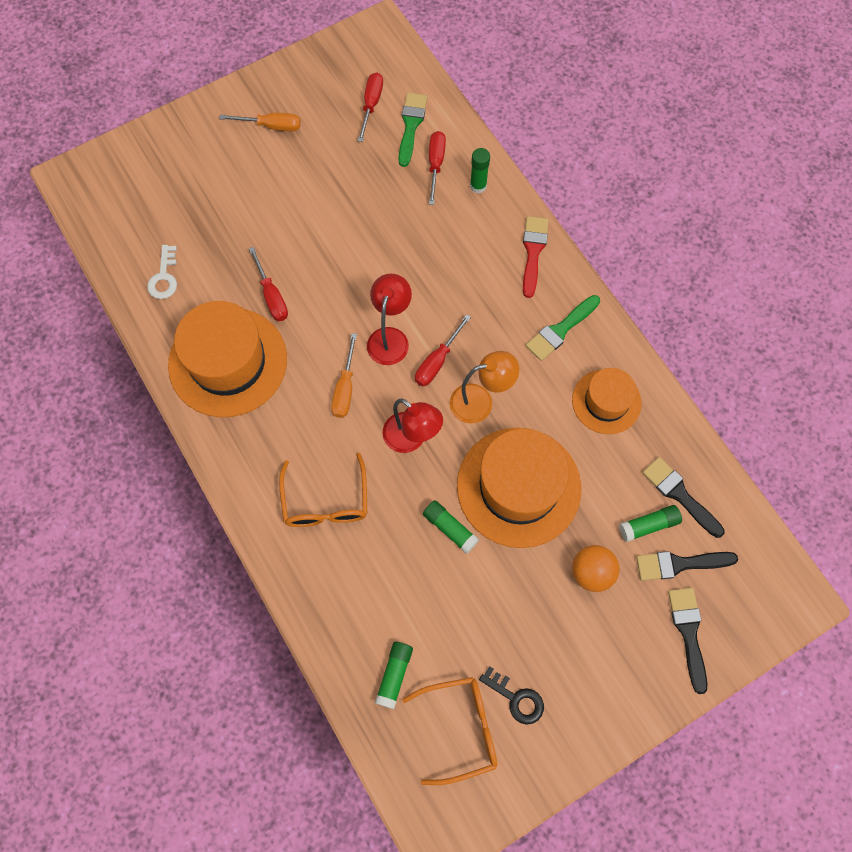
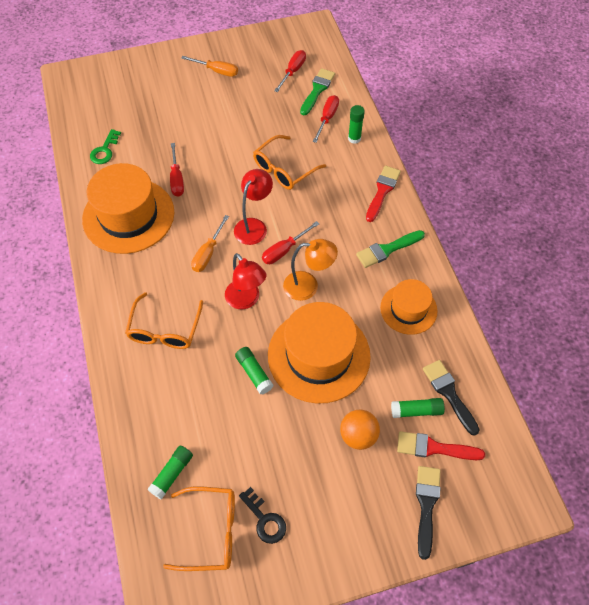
camera: 15 degrees right, 10 degrees down
(164, 277) = (105, 150): white key -> green key
(403, 250) = (284, 169): none -> orange glasses
(680, 564) = (434, 448): black brush -> red brush

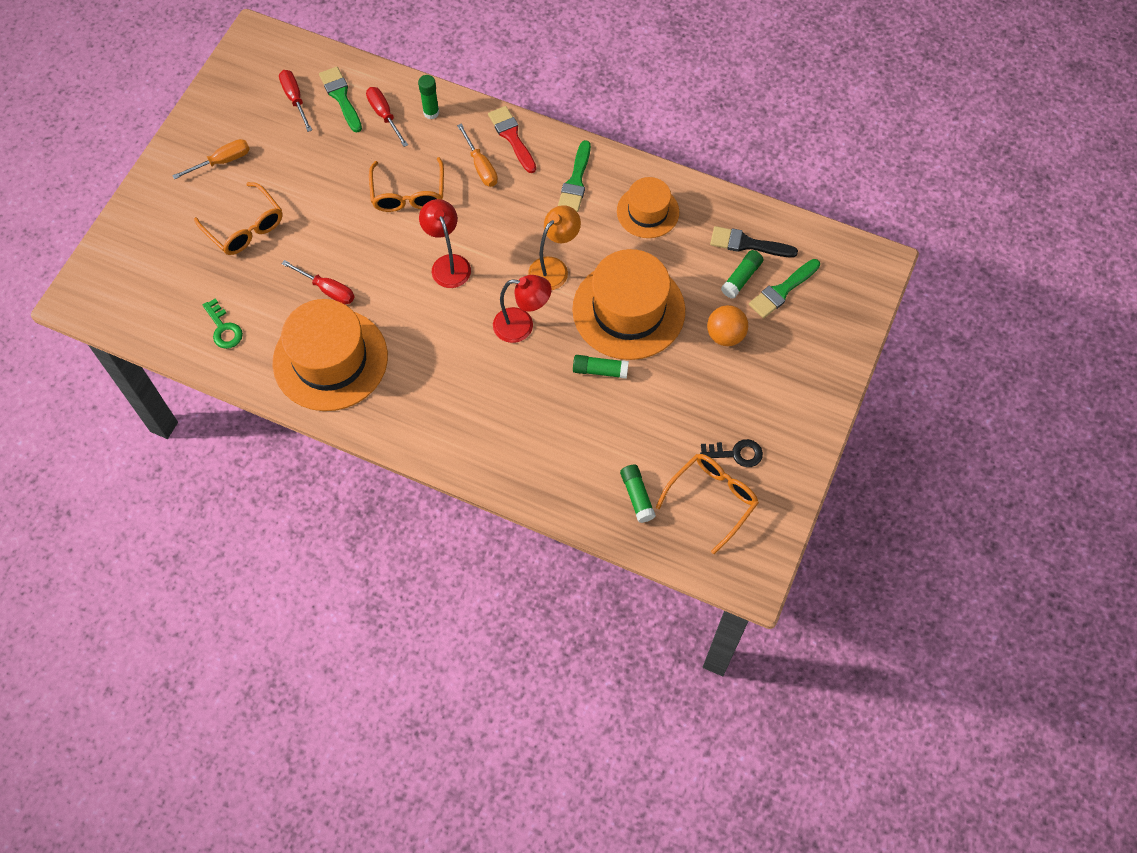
camera: 50 degrees left, 5 degrees up
(165, 330) = (491, 411): orange glasses -> orange glasses (245, 227)
(208, 253) = (441, 321): orange screwdriver -> orange screwdriver (481, 166)
(284, 250) = (499, 259): red screwdriver -> none
(426, 506) = (822, 332): black brush -> none
(434, 448) = (782, 290): red brush -> green brush

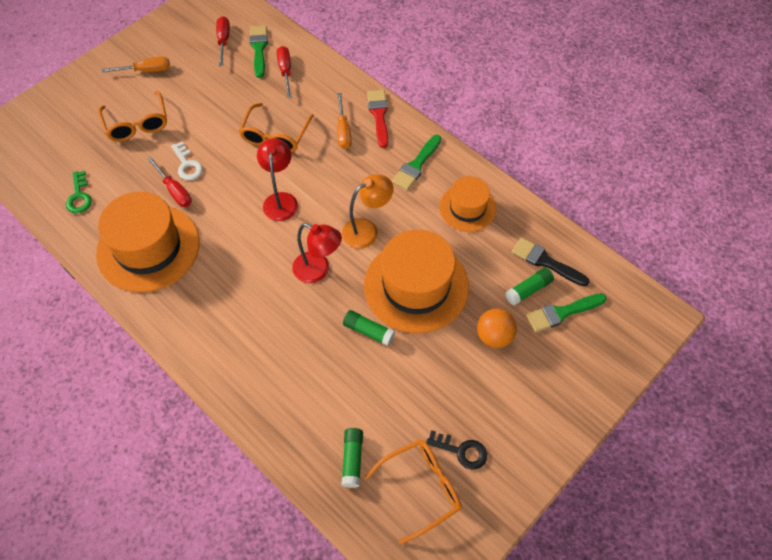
camera: 20 degrees right, 5 degrees down
(326, 257) = (187, 165): none -> white key
(431, 112) = (323, 79): green glue stick -> none

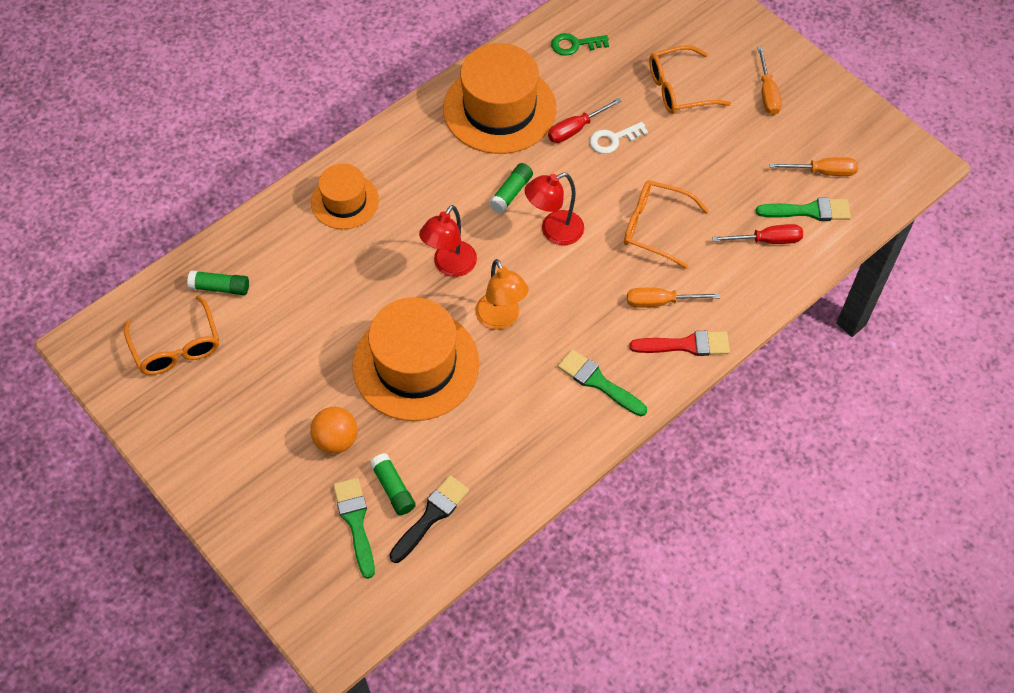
camera: 95 degrees right, 0 degrees up
(223, 41) = (822, 172): red screwdriver -> orange screwdriver
(281, 200) = (554, 231): red lamp -> red lamp turned 150 degrees clockwise
(368, 331) = (364, 311): green glue stick -> green glue stick (511, 193)
(461, 451) = (207, 388): black key -> none
(467, 208) = (524, 435): orange hat -> orange hat (345, 201)

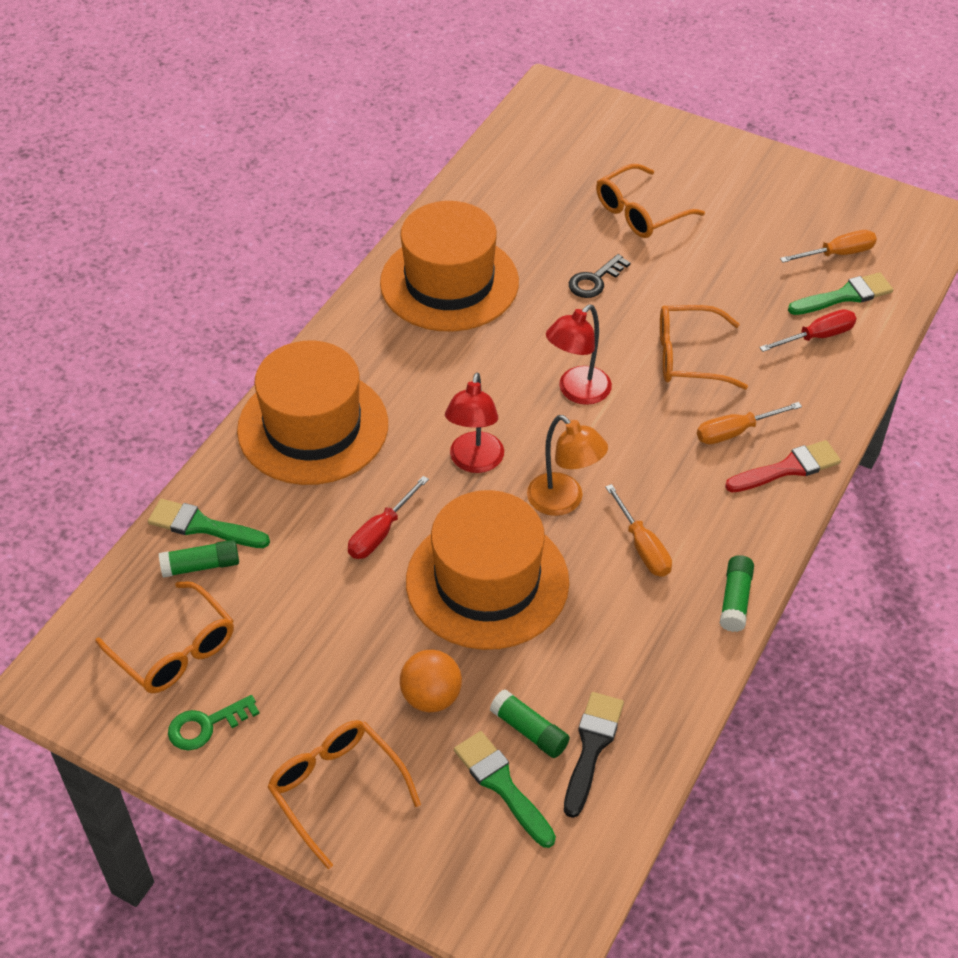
camera: 20 degrees left, 10 degrees down
(242, 486) = (336, 789): none -> orange glasses
(345, 201) = (313, 427): orange hat -> orange hat, size x1.74
(511, 193) = (507, 365): green glue stick -> green glue stick (735, 600)
(575, 45) = (502, 197): green key -> green key (206, 725)
(576, 129) = (547, 281): red screwdriver -> red screwdriver (381, 532)
(598, 382) = (711, 536): green brush -> green brush (203, 526)
(613, 139) = (594, 280): white key -> black key
(767, 93) = (737, 193): orange screwdriver -> orange screwdriver (642, 547)

